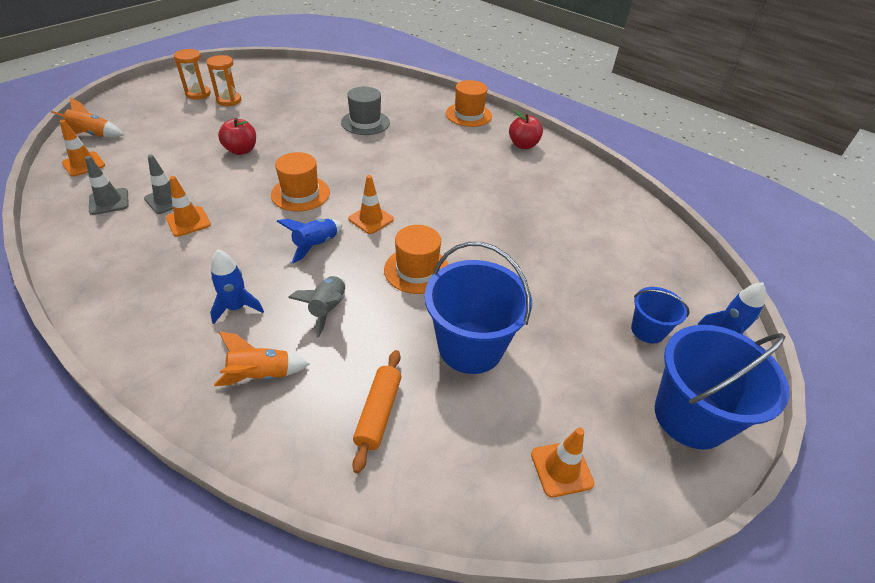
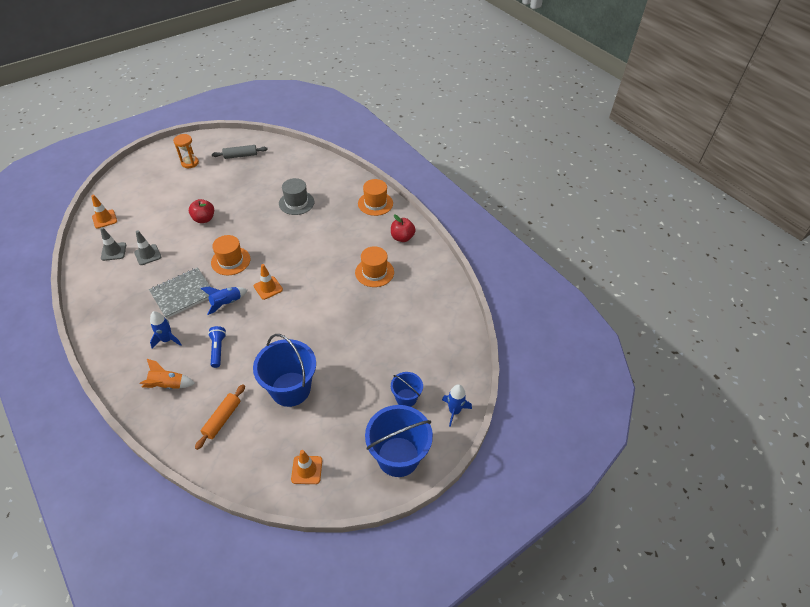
camera: 15 degrees right, 5 degrees up
(93, 135) = (115, 194): orange rocket -> none
(188, 221) = (156, 273): orange traffic cone -> none
(229, 100) = (209, 171): orange hourglass -> none
(241, 242) = (183, 294): none -> grey notebook
(267, 82) = (240, 156): none -> grey rolling pin
(327, 309) = (218, 349): grey rocket -> blue flashlight
(417, 270) = (281, 331): orange hat -> orange hat (374, 272)

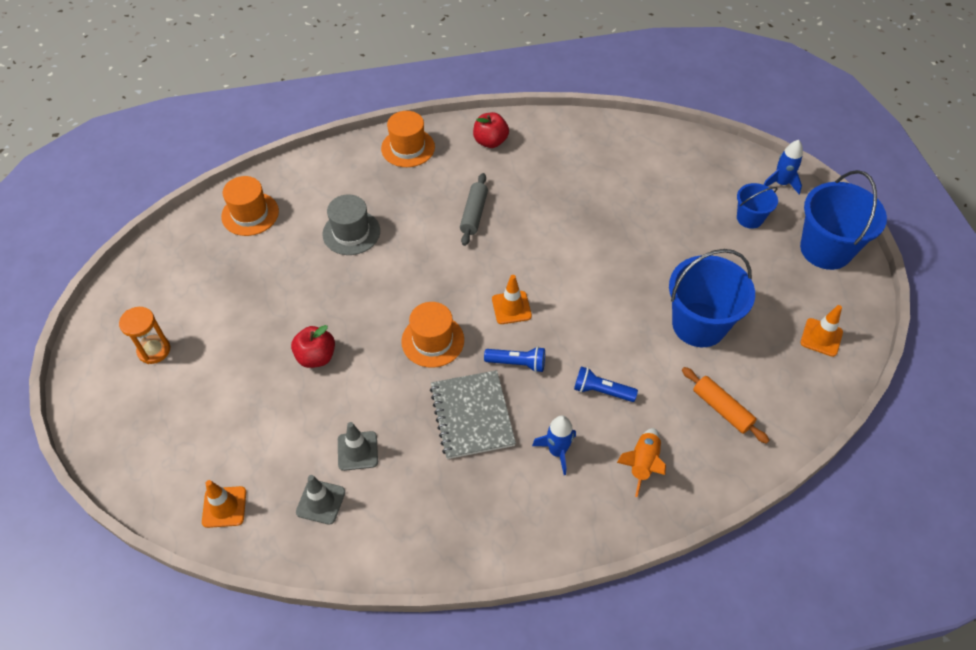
camera: 65 degrees left, 5 degrees up
(226, 303) = (517, 363): blue rocket -> blue flashlight
(240, 156) = (187, 275): grey rolling pin -> grey rolling pin (474, 214)
(374, 272) = (539, 187): orange hat -> orange hat (250, 214)

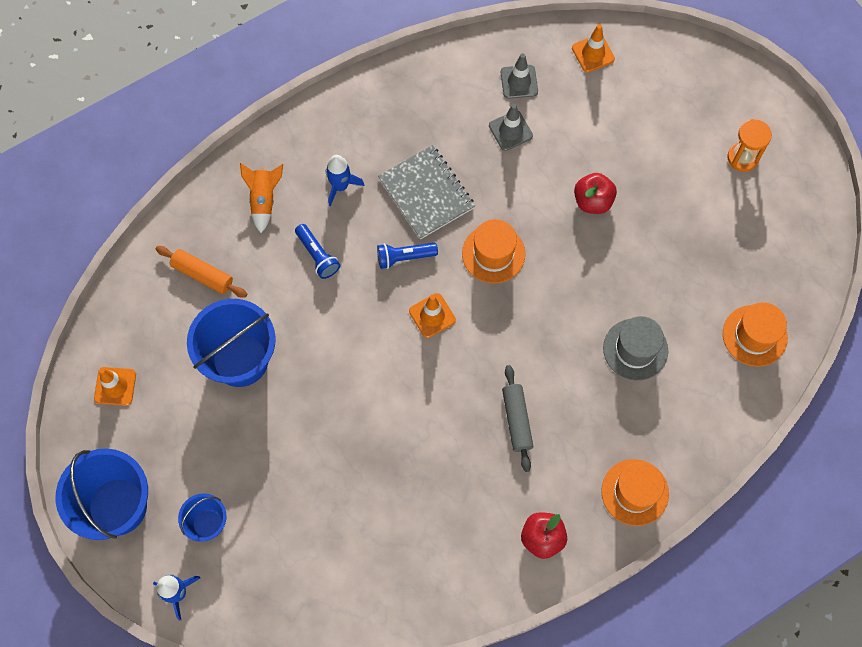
camera: 160 degrees right, 15 degrees up
(601, 391) = (317, 255): blue flashlight -> blue flashlight turned 60 degrees clockwise

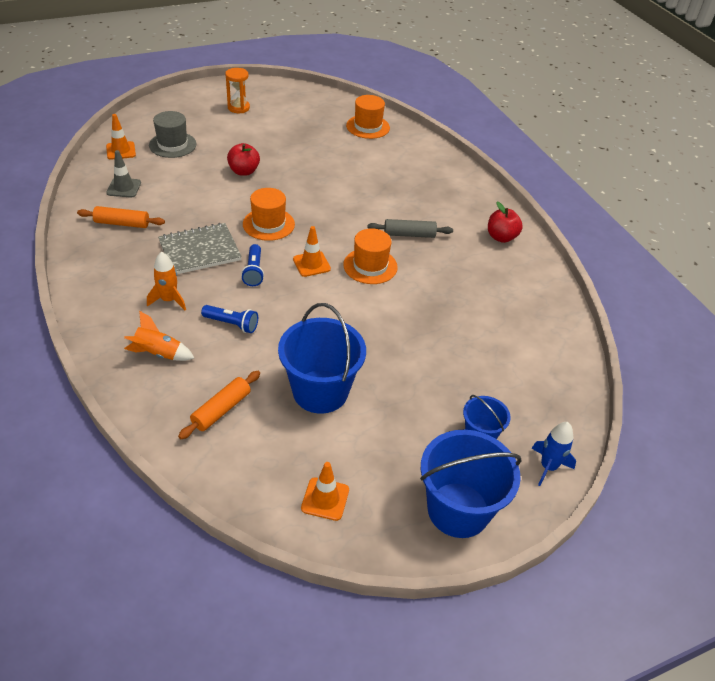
camera: 85 degrees left, 25 degrees down
(317, 255) = (232, 324): blue flashlight -> blue flashlight turned 45 degrees clockwise
(340, 186) = (169, 300): blue rocket -> orange rocket
(453, 102) = (122, 223): none -> orange rolling pin
(510, 131) = (165, 199): grey traffic cone -> none
(635, 349) = (365, 173): grey hat -> grey hat (172, 145)
(635, 492) = (470, 191): orange hat -> orange hat (370, 266)

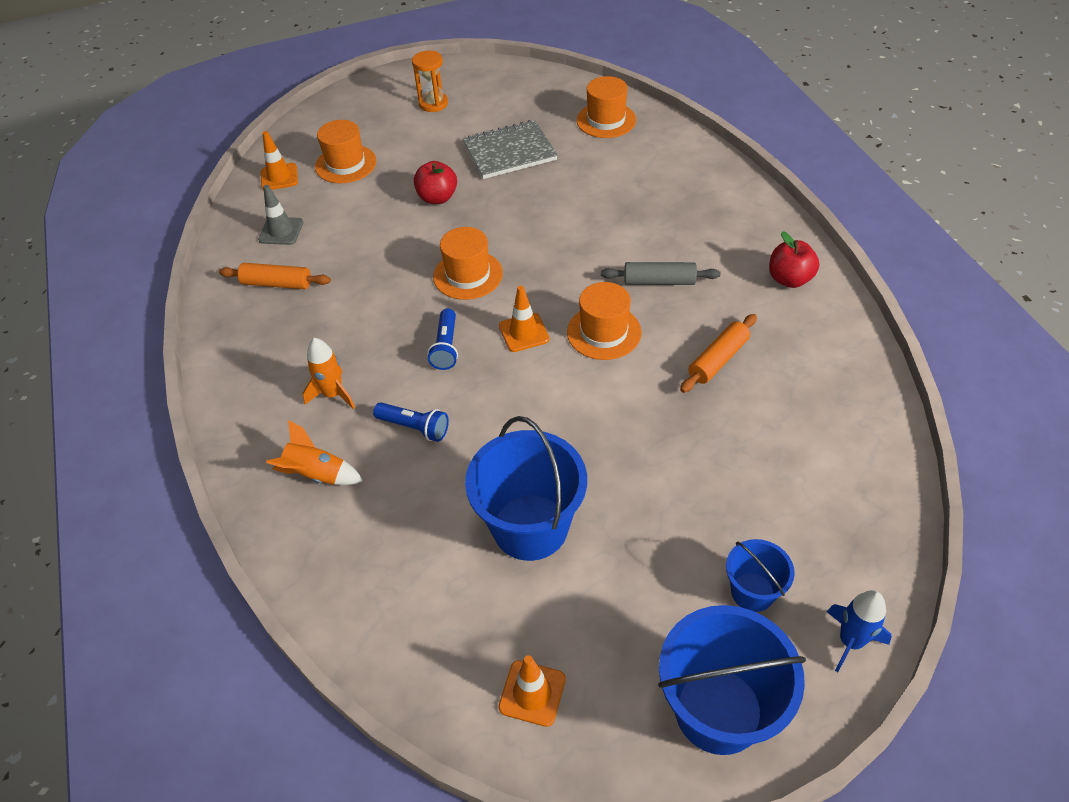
camera: 10 degrees right, 5 degrees up
(172, 145) = (346, 164): grey hat -> orange hat
(200, 250) = (376, 319): grey notebook -> grey notebook (509, 152)
(221, 410) = (396, 557): orange rolling pin -> orange rolling pin (718, 360)

